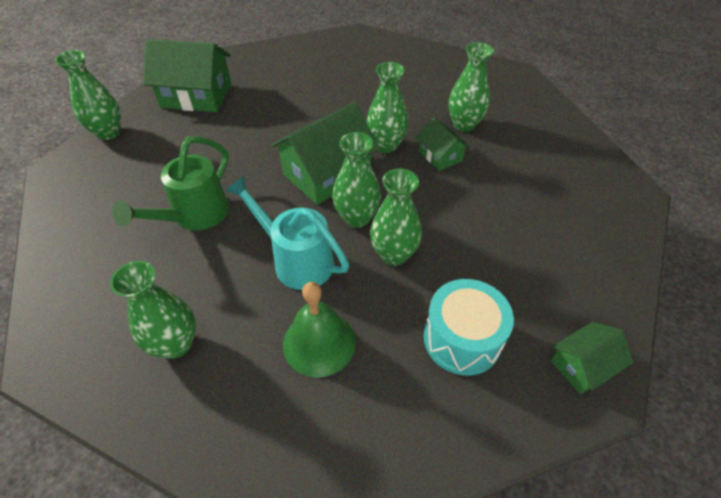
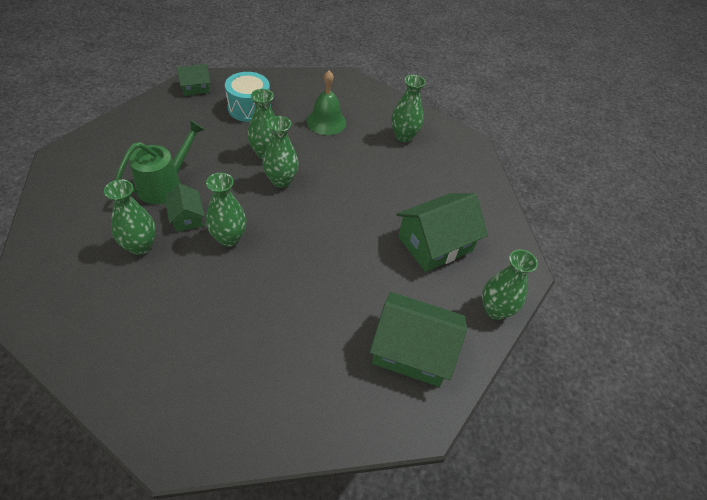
camera: 175 degrees left, 0 degrees up
(194, 216) = (400, 206): green watering can -> green watering can (165, 184)
(296, 260) = (330, 163): turquoise watering can -> none
(327, 174) = (292, 220): green house -> green house (435, 244)

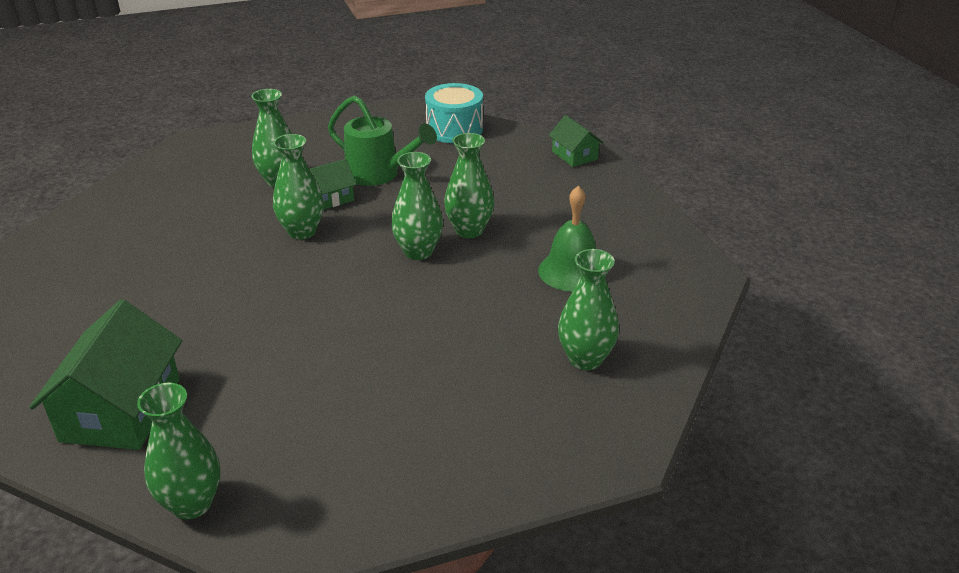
camera: 85 degrees right, 15 degrees down
(249, 108) = (559, 201): turquoise drum -> turquoise drum (454, 129)
(435, 244) = (328, 419): green house -> none

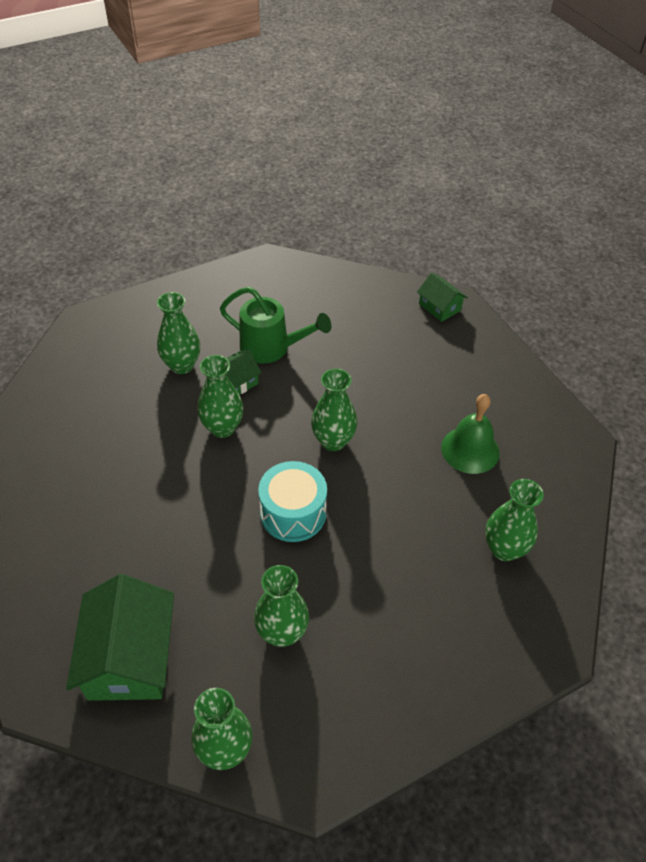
camera: 10 degrees left, 15 degrees up
(454, 129) = (324, 283): turquoise drum -> turquoise drum (293, 513)
(469, 230) = (370, 410): green vase -> green vase (282, 632)

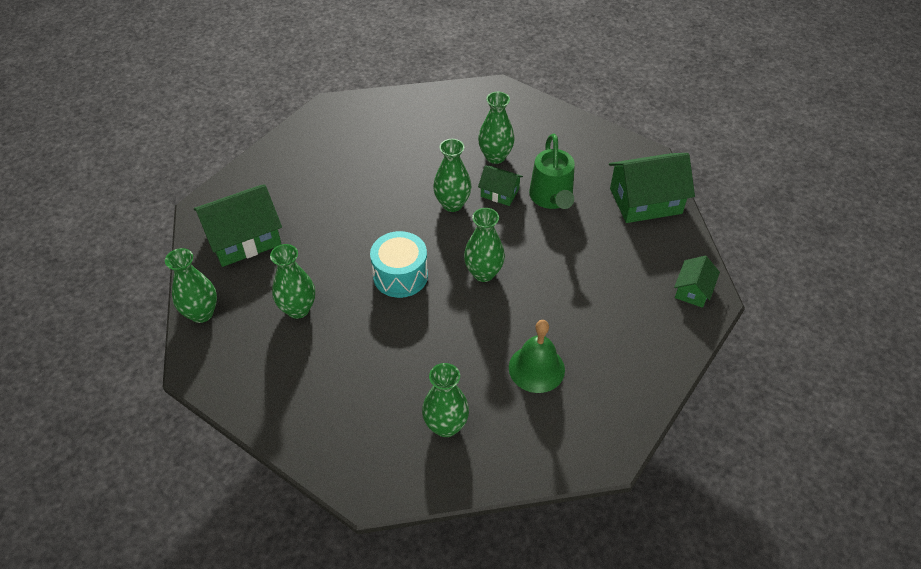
camera: 65 degrees right, 0 degrees up
(321, 287) = (645, 201): none -> green house

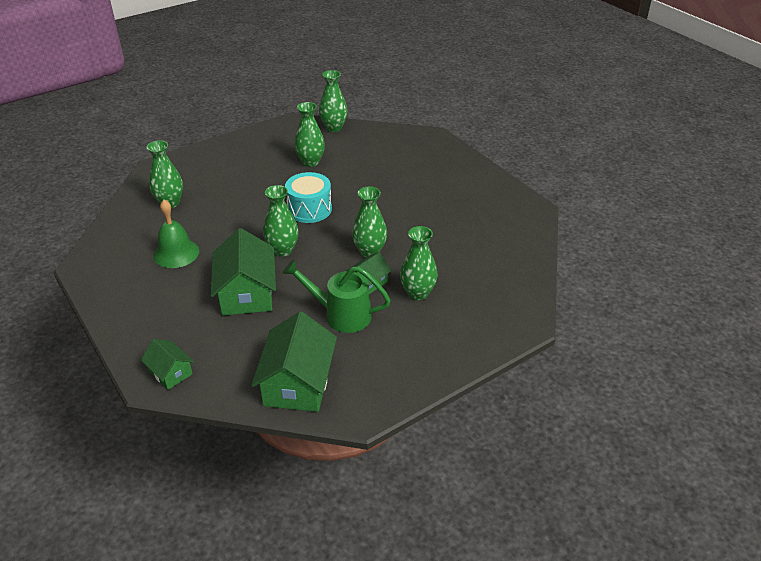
camera: 110 degrees right, 10 degrees down
(244, 238) = (391, 149): green house -> green house (247, 293)

